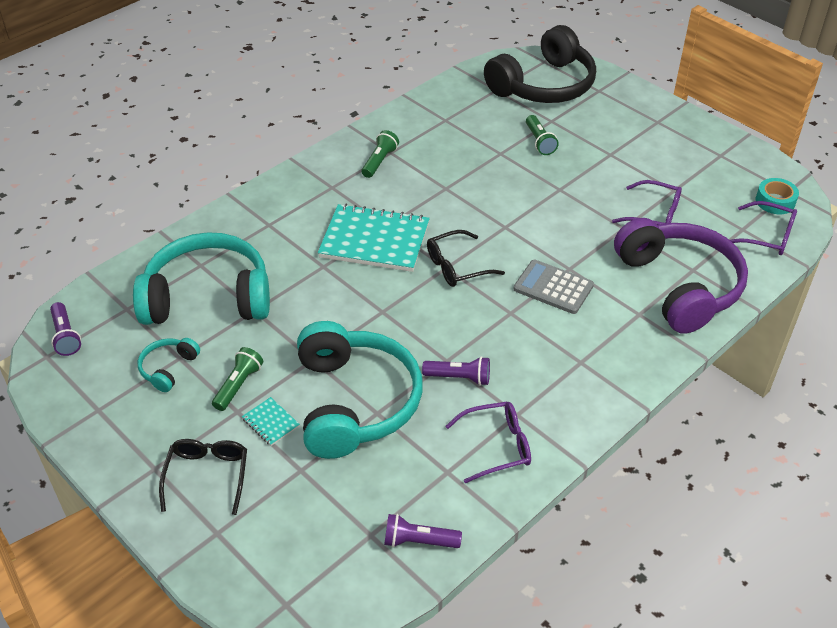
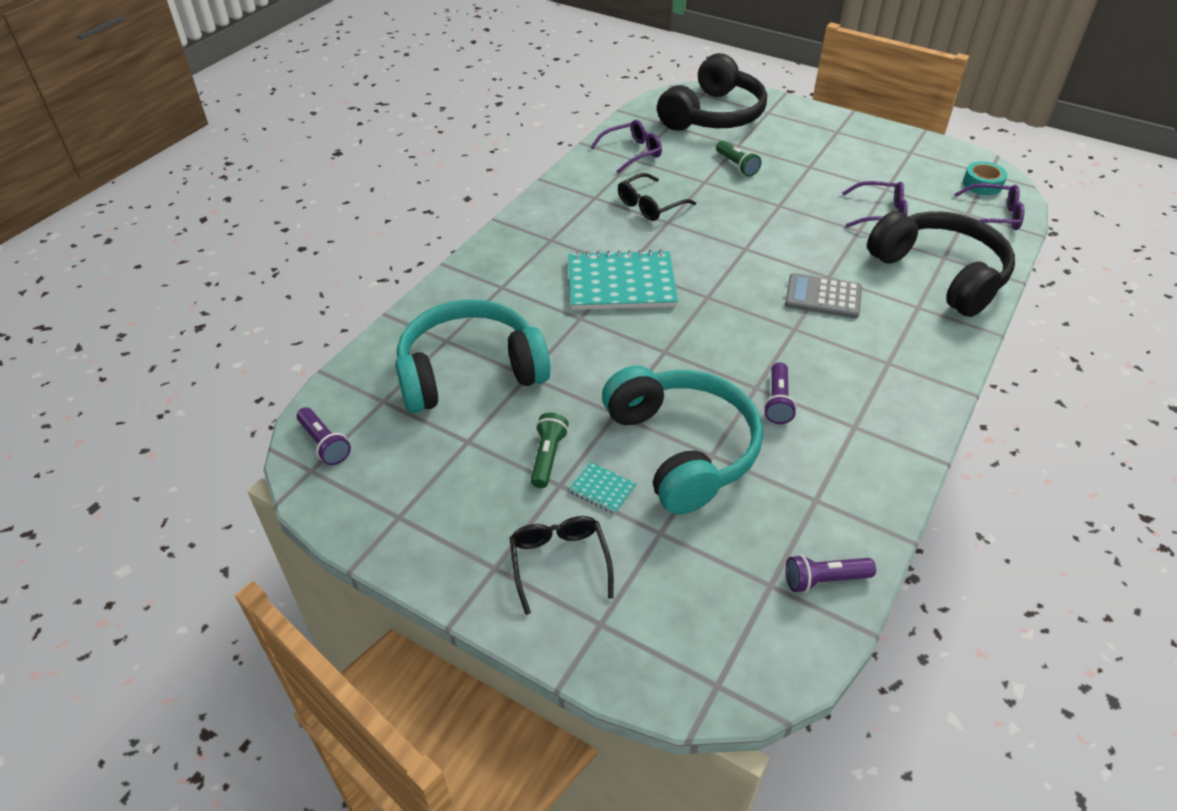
camera: 15 degrees left, 0 degrees up
(168, 368) = (460, 455): turquoise headphones -> none
(379, 161) = (588, 207): green flashlight -> none
(457, 266) = (718, 294): black glasses -> black glasses (650, 205)
(459, 378) = (777, 402): purple flashlight -> purple flashlight turned 105 degrees clockwise
(497, 446) = (851, 462): purple glasses -> purple glasses (632, 152)
(679, 286) = (940, 274): purple headphones -> black headphones

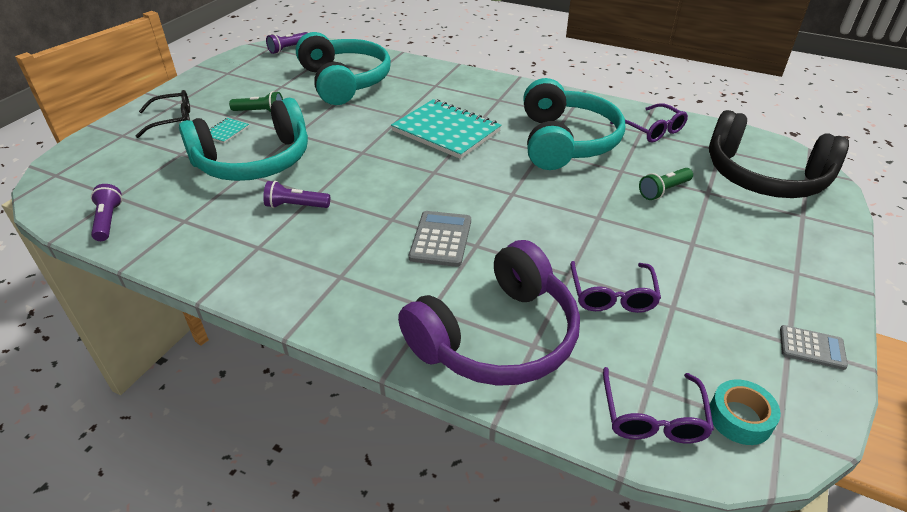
camera: 85 degrees right, 5 degrees down
(621, 284) = (446, 131): turquoise notebook -> turquoise notebook turned 45 degrees counterclockwise
(650, 205) = (565, 141): black glasses -> turquoise headphones
(913, 145) = (812, 348): none -> grey calculator
(940, 274) = (497, 336): black headphones -> purple headphones

